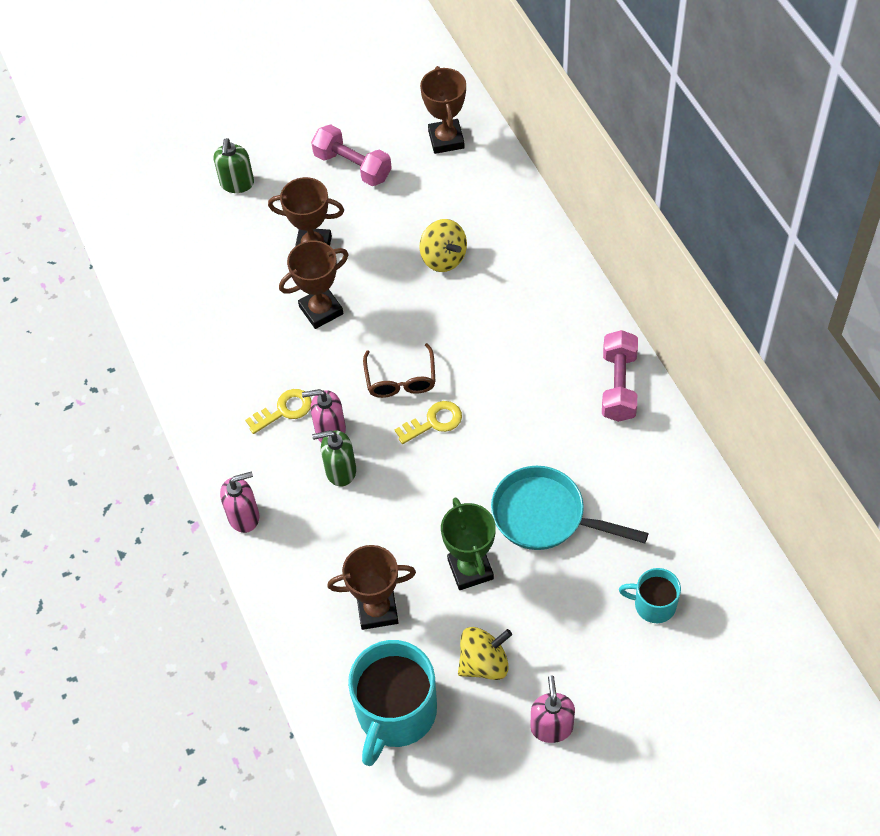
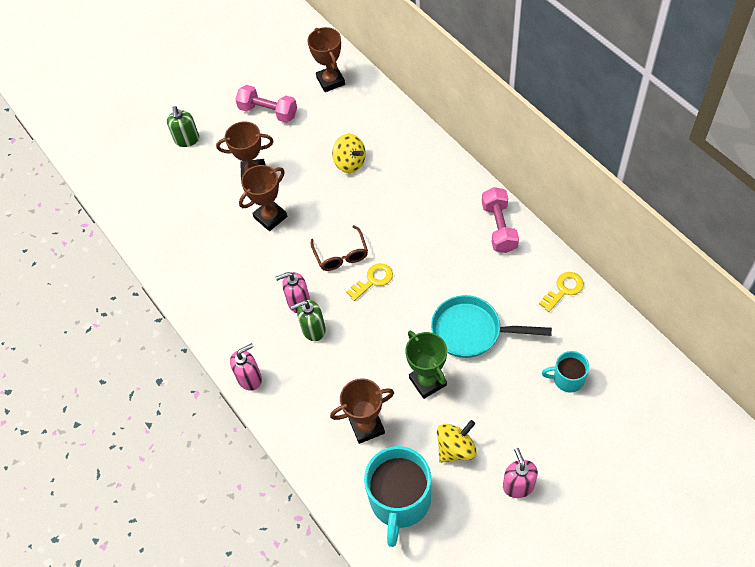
camera: 10 degrees left, 0 degrees up
(284, 410) = (261, 294): yellow key -> yellow key (564, 290)

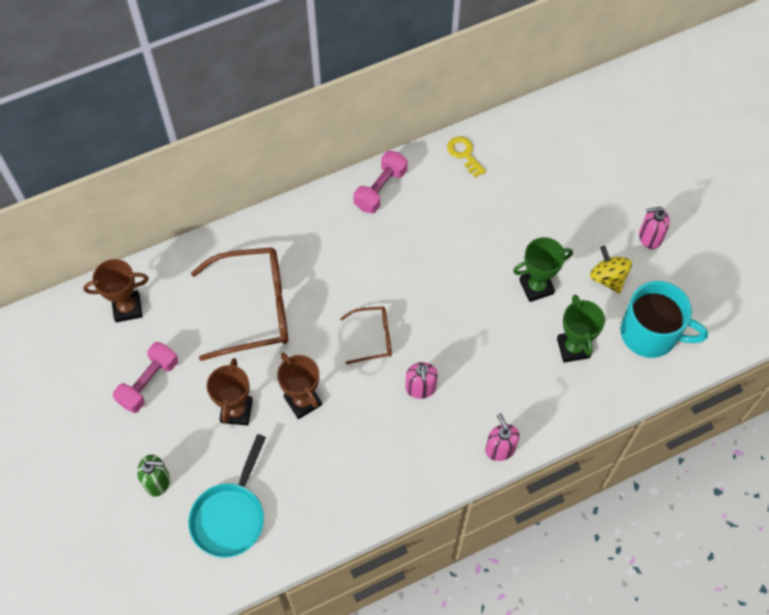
camera: 85 degrees left, 5 degrees up
(313, 329) = (457, 379): green soap dispenser -> none
(350, 163) = (254, 308): yellow spinning top -> brown glasses
(366, 426) = (573, 348): brown trophy -> green trophy
(373, 280) = (412, 313): yellow key -> none
(472, 331) = (491, 238): turquoise pan -> turquoise pan (230, 516)
(499, 227) = (380, 189): pink dumbbell -> pink dumbbell turned 60 degrees counterclockwise
(567, 379) = (556, 175): turquoise mug -> none

